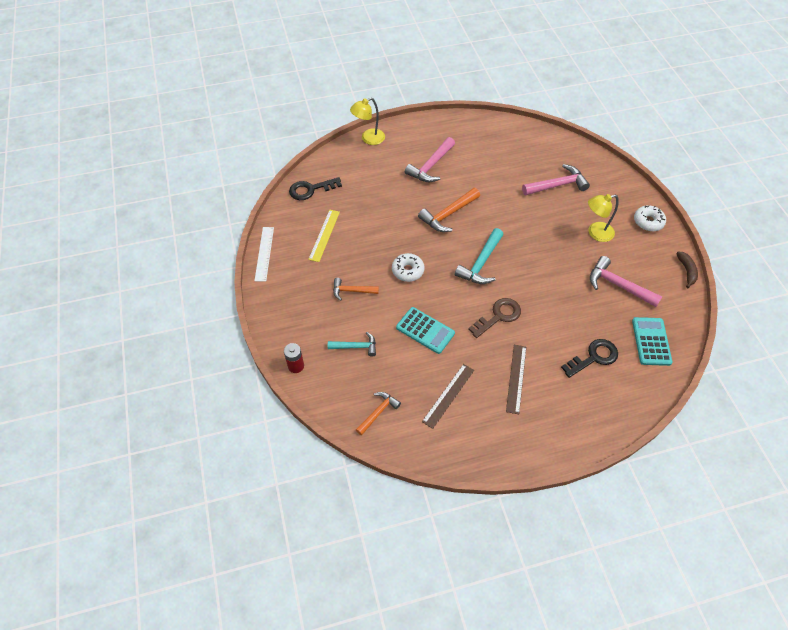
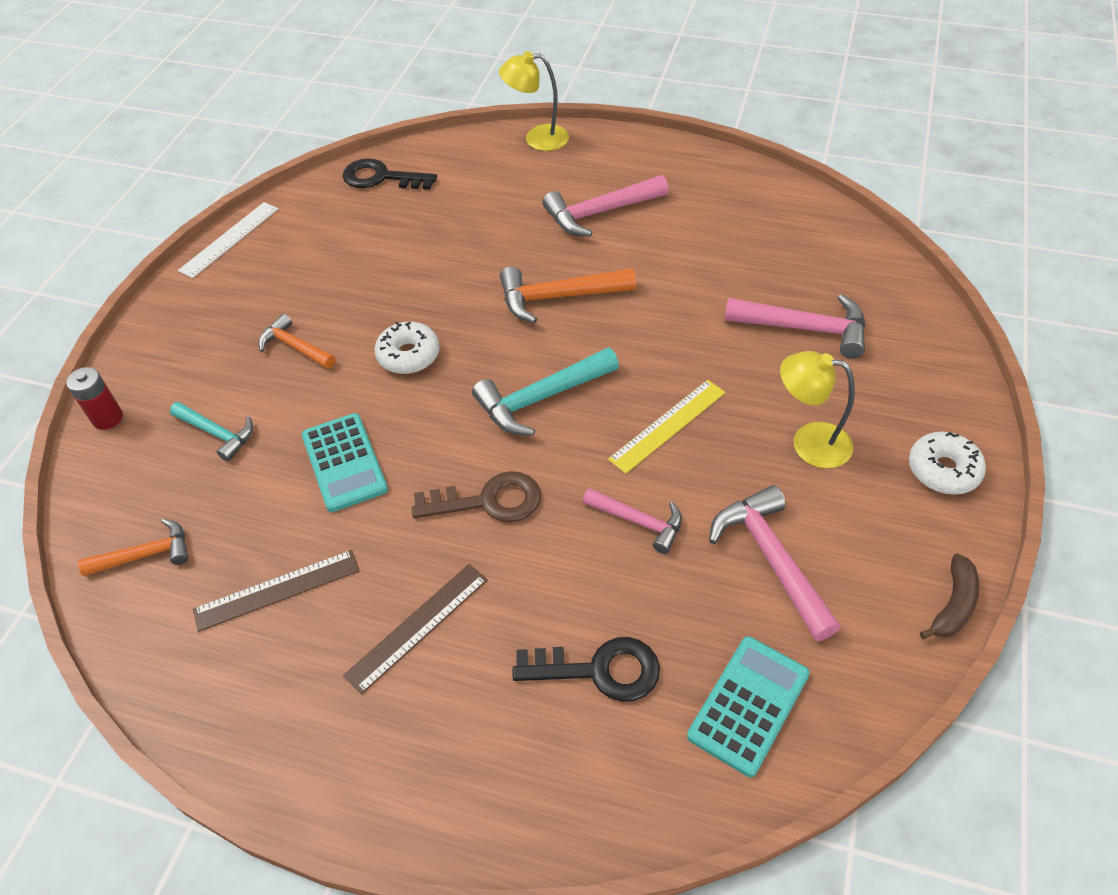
camera: 35 degrees right, 5 degrees down
(324, 235) = (336, 248): yellow ruler -> yellow ruler (668, 425)
(561, 295) = (639, 522): none -> pink hammer

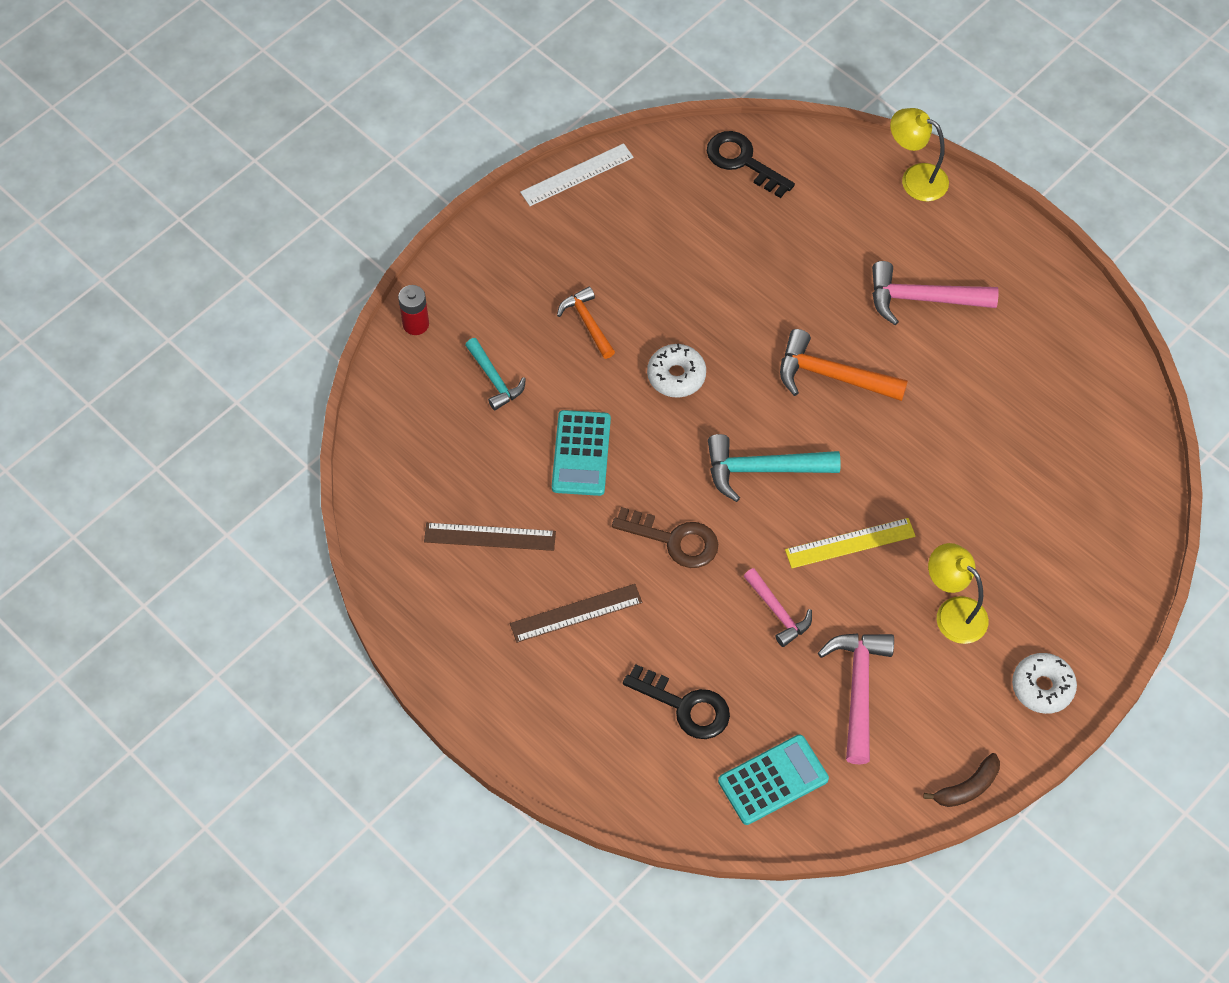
camera: 25 degrees right, 10 degrees up
(146, 554) = (408, 462): orange hammer -> none
(805, 328) = (1025, 509): pink hammer -> none

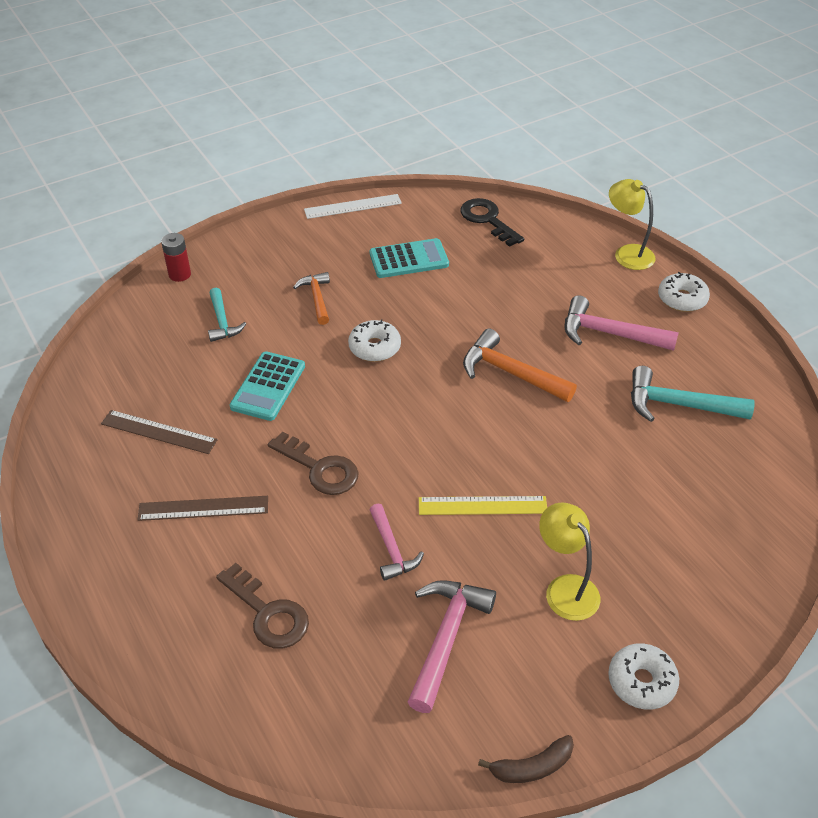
camera: 15 degrees right, 15 degrees down
(685, 706) = (268, 613): black key -> brown key
(762, 469) = (422, 430): turquoise hammer -> turquoise hammer (678, 405)
(773, 780) = (326, 706): turquoise calculator -> turquoise calculator (409, 259)
(989, 232) = (682, 299): none -> white donut

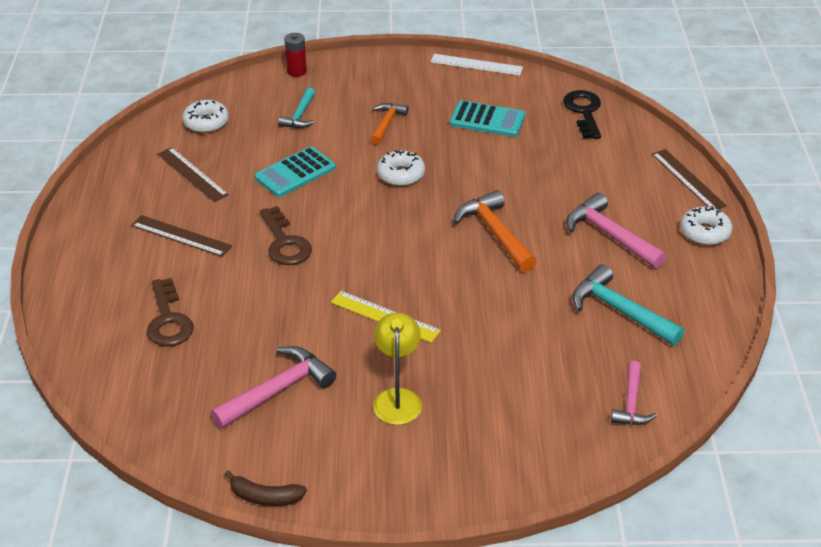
camera: 30 degrees right, 5 degrees down
(392, 549) = (290, 317): pink hammer -> pink hammer (631, 403)
(627, 253) = (688, 179): yellow lamp -> brown ruler
(641, 681) = (398, 484): white donut -> white donut (206, 123)

